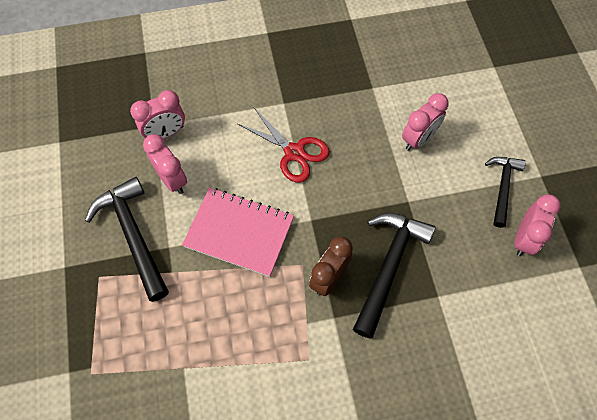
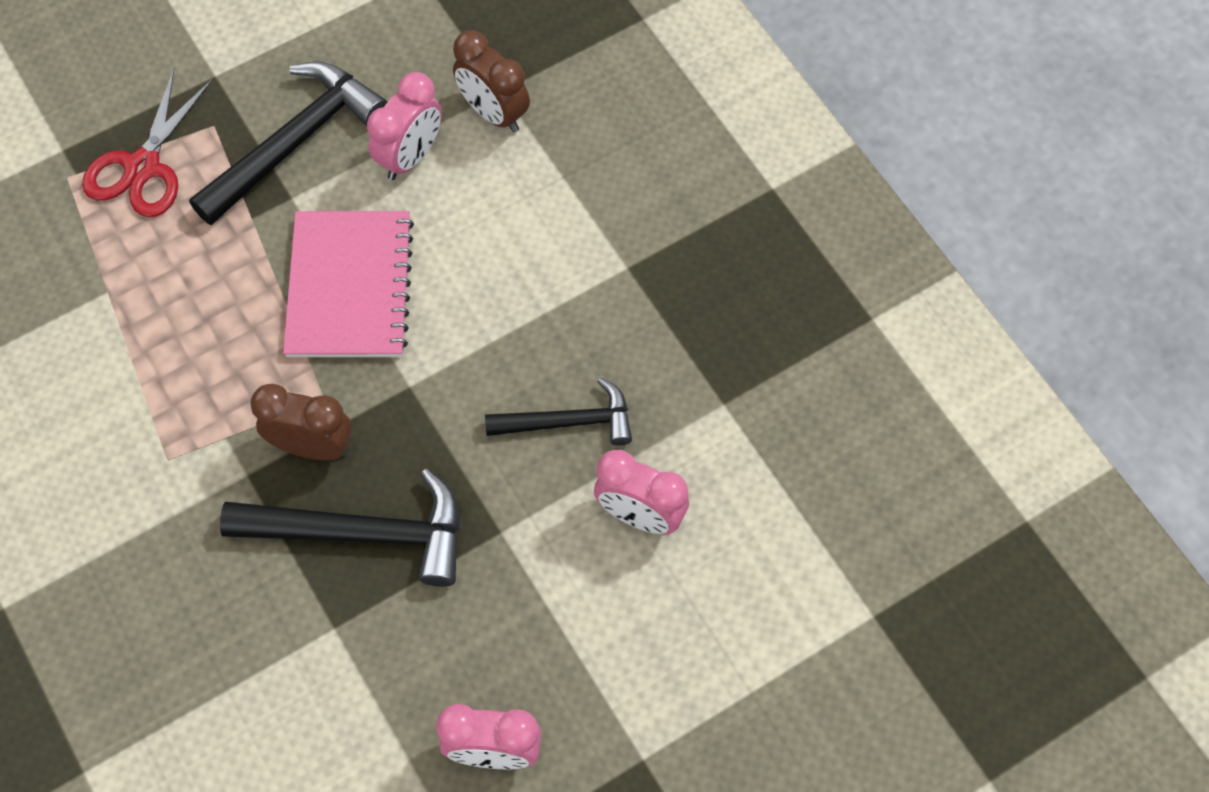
camera: 70 degrees right, 0 degrees up
(165, 133) = (494, 113): pink clock -> brown clock
(294, 152) = (530, 317): red scissors -> red scissors (143, 167)
(502, 187) = (590, 691): black hammer -> black hammer (569, 422)

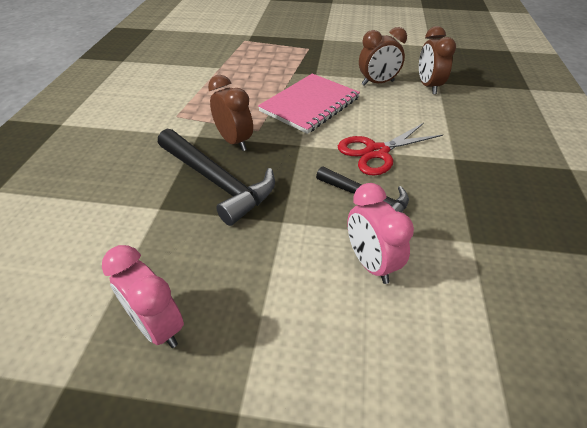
camera: 40 degrees right, 20 degrees down
(143, 167) = (272, 47): red scissors -> red scissors (377, 152)
(295, 142) = (334, 62): black hammer -> none
(410, 156) = (377, 83): pink clock -> brown clock

